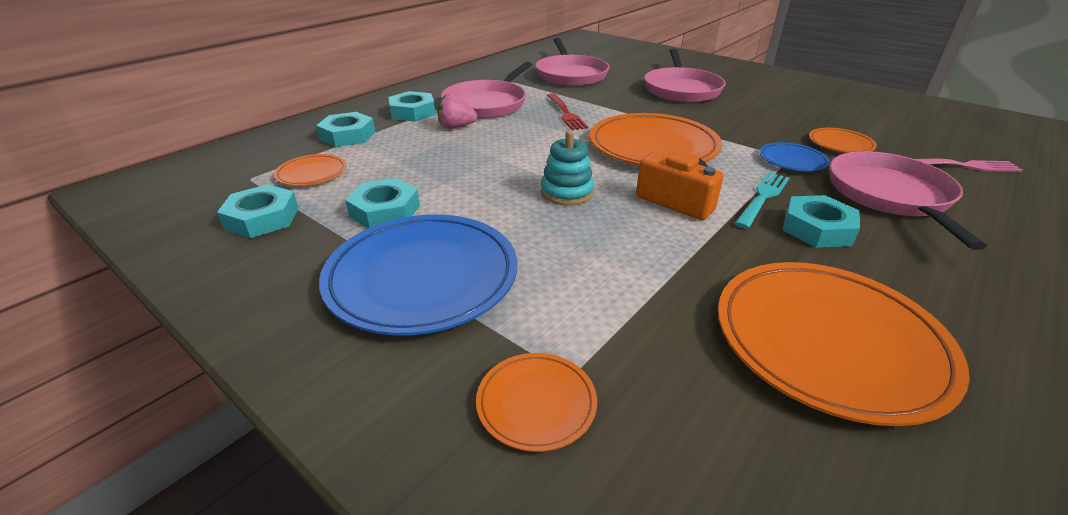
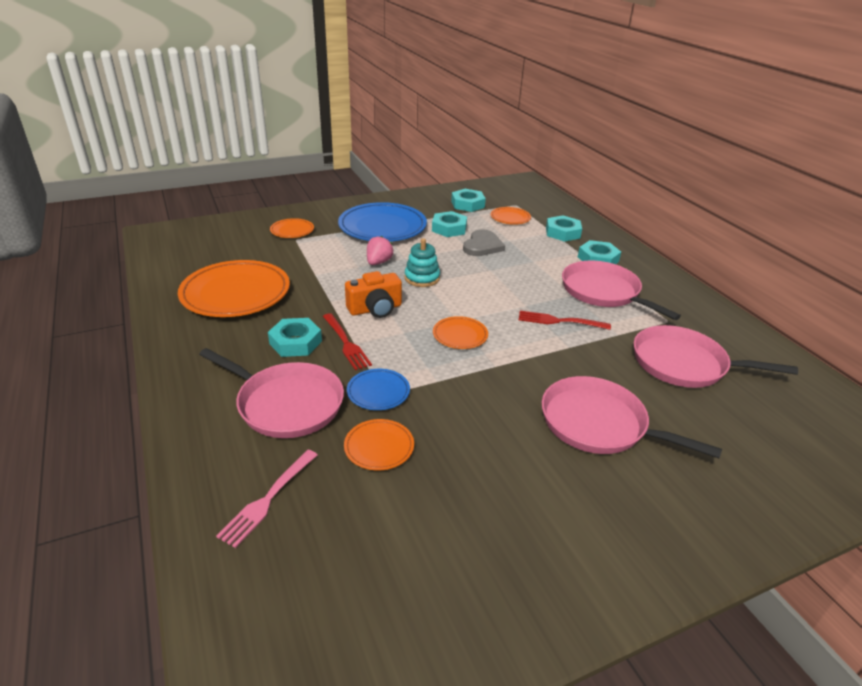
camera: 115 degrees right, 0 degrees up
(430, 174) = (482, 246): none -> grey heart
(456, 127) = (556, 268): pink strawberry -> pink strawberry (378, 262)
(653, 146) = (460, 335): orange plate -> orange plate, size x0.48
(763, 197) = (346, 343): turquoise fork -> red fork

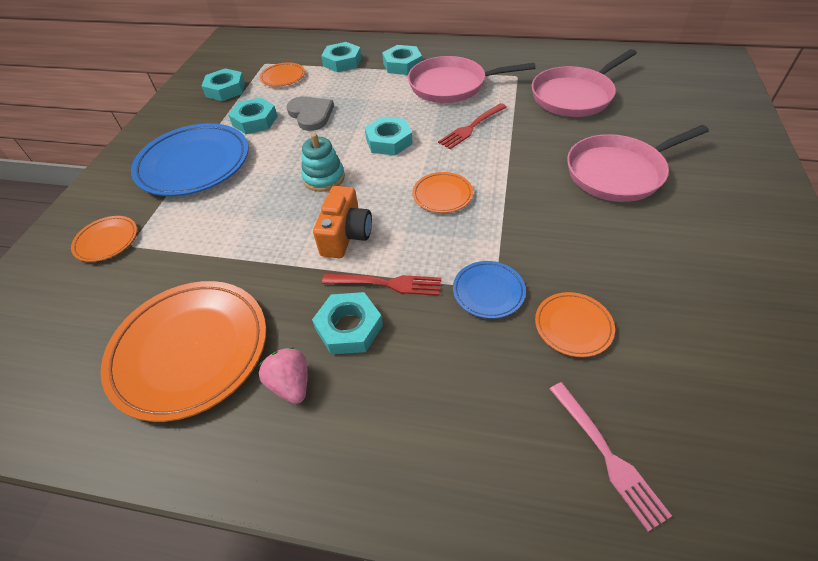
camera: 50 degrees left, 15 degrees up
(286, 404) = (457, 379): pink pan -> none
(378, 262) = (261, 196): pink strawberry -> pink strawberry (291, 384)
(493, 289) = (389, 141): none -> turquoise nut

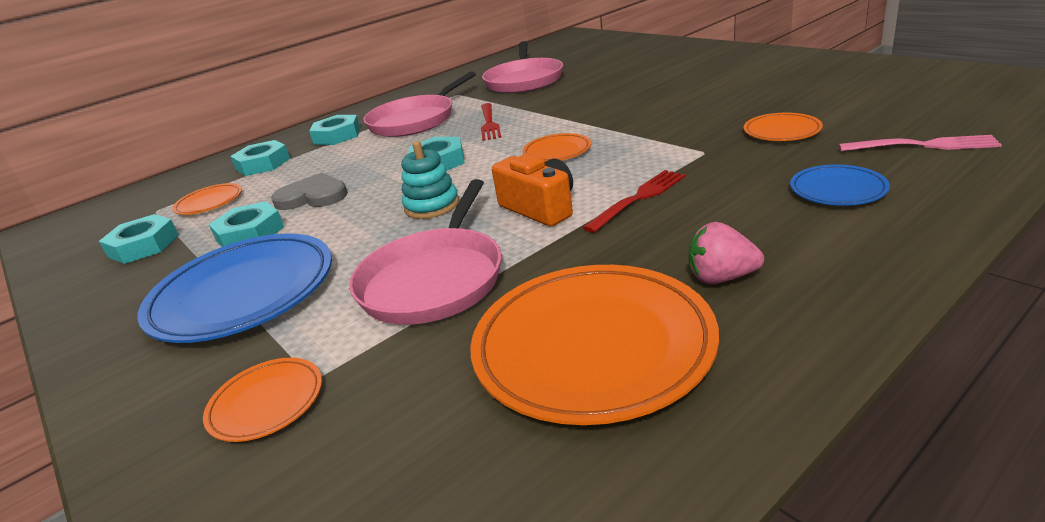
camera: 50 degrees left, 20 degrees down
(349, 327) = (675, 229): turquoise nut -> none
(488, 291) = (706, 155): blue plate -> blue plate (837, 190)
(618, 172) = (637, 84): pink pan -> pink pan (434, 280)

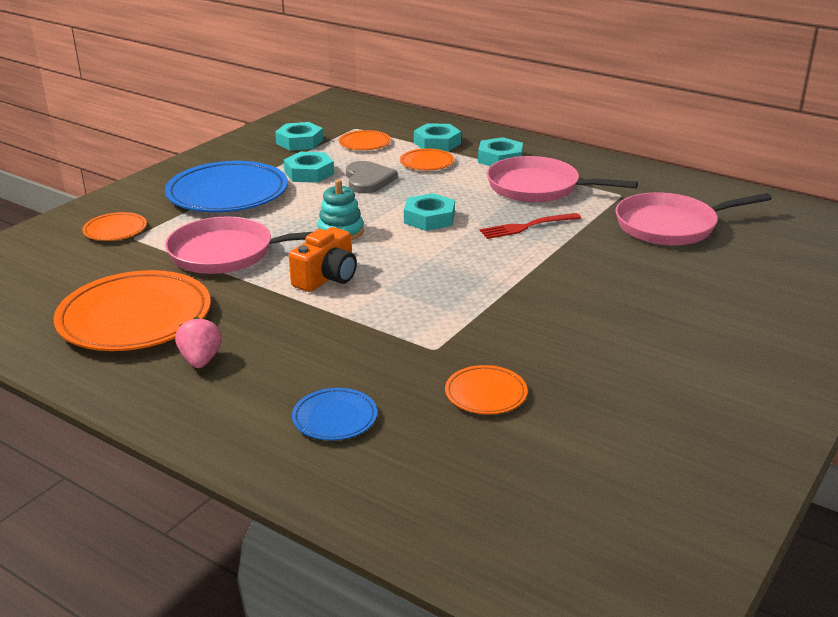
camera: 70 degrees right, 0 degrees up
(557, 151) = (446, 271): orange plate -> orange plate (427, 163)
(639, 198) = (336, 320): red fork -> none
(923, 145) = (433, 479): pink fork -> none

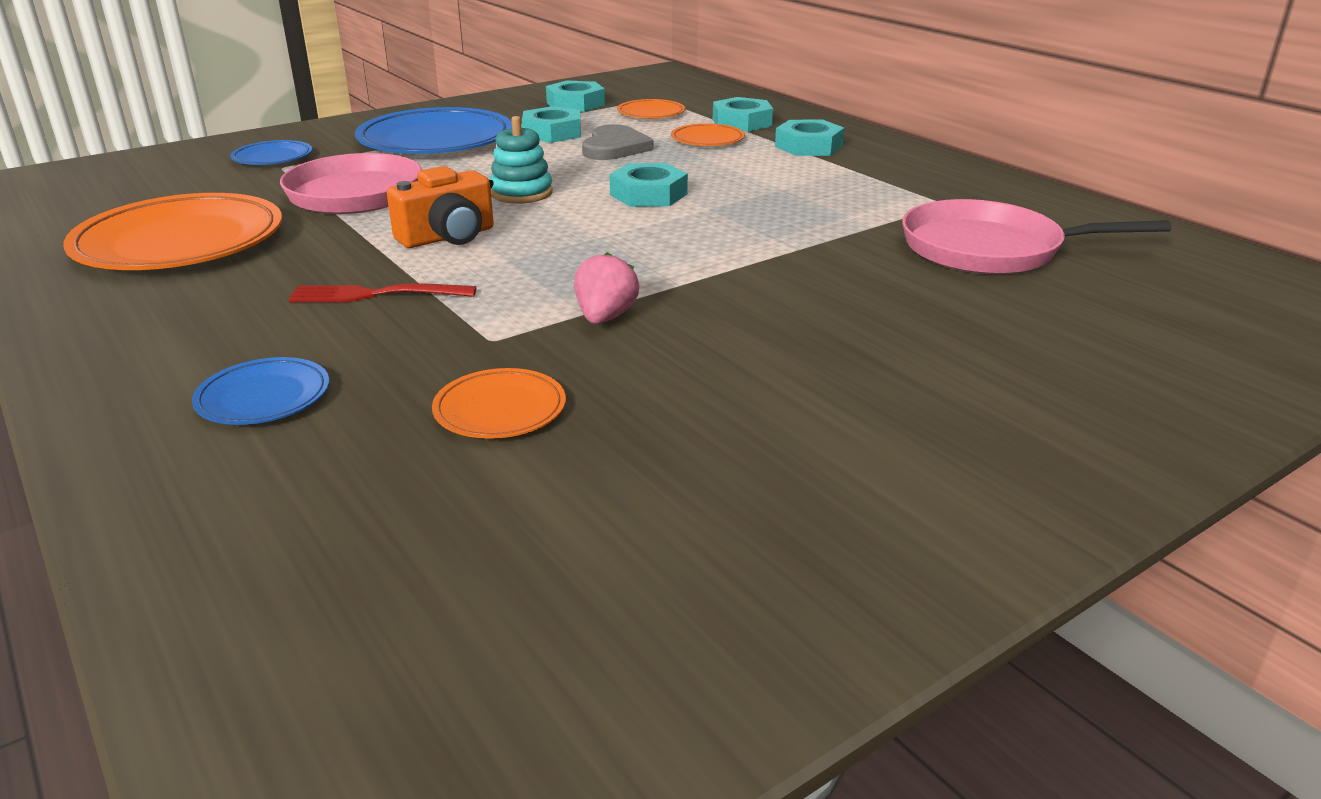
camera: 20 degrees right, 0 degrees up
(115, 230) = (272, 157): orange plate -> blue plate
(201, 360) = (191, 298): pink strawberry -> pink strawberry (605, 317)
(526, 227) = (770, 221): red fork -> red fork (375, 295)
(538, 187) = (830, 181): pink pan -> none

